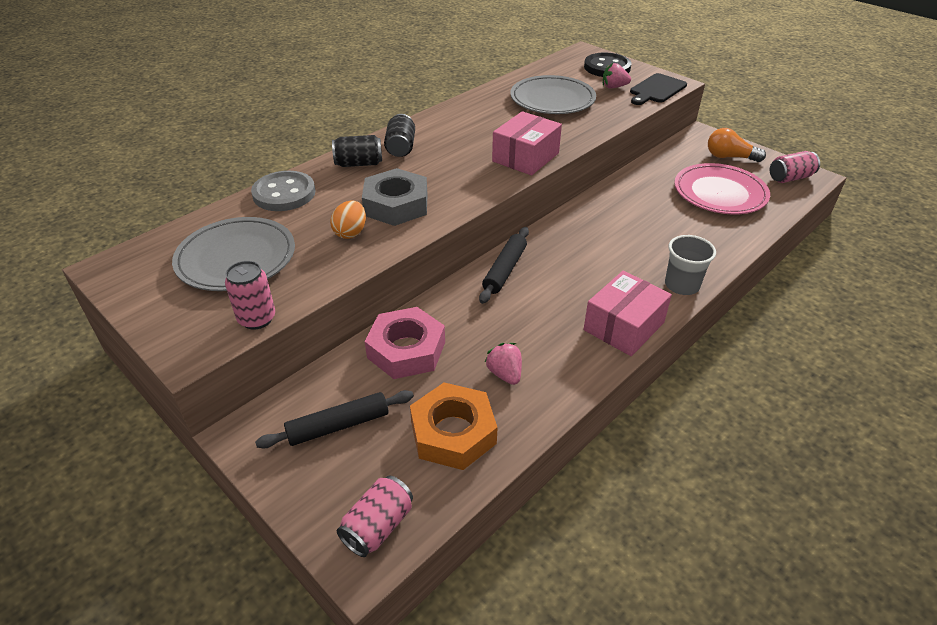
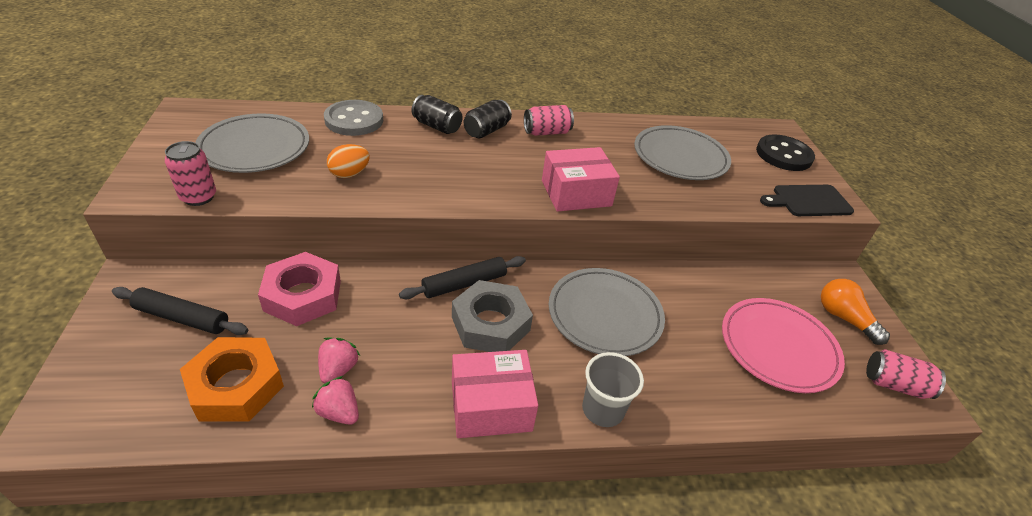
camera: 35 degrees right, 0 degrees up
(378, 526) = (92, 413): pink can -> pink can (546, 132)
(396, 205) = (413, 172): grey nut -> grey nut (490, 323)
(612, 234) = (604, 315): none -> grey plate
(614, 87) = (763, 176): pink strawberry -> pink strawberry (339, 412)

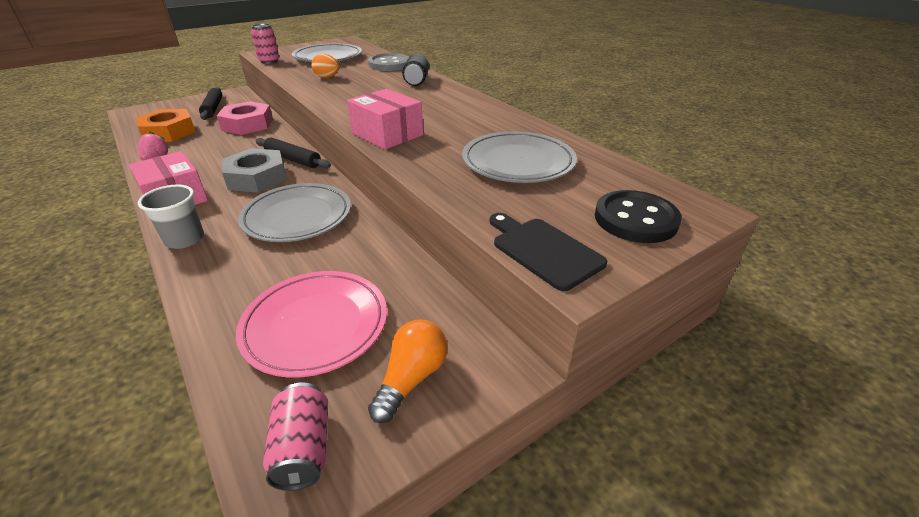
camera: 65 degrees right, 5 degrees down
(338, 369) = (190, 149): pink strawberry -> none
(486, 131) = (434, 92): black can -> none
(546, 132) = (466, 108): pink can -> none

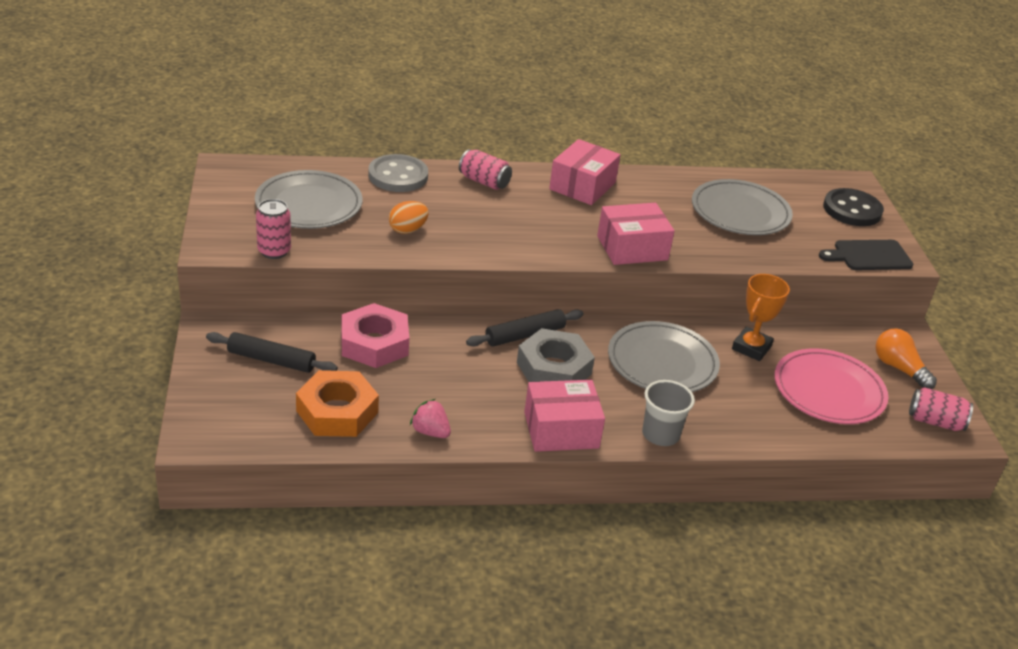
camera: 65 degrees left, 0 degrees up
(360, 256) = (751, 347): none -> orange trophy
(416, 81) = (484, 182): black can -> pink can
(458, 103) = (582, 186): none -> pink box

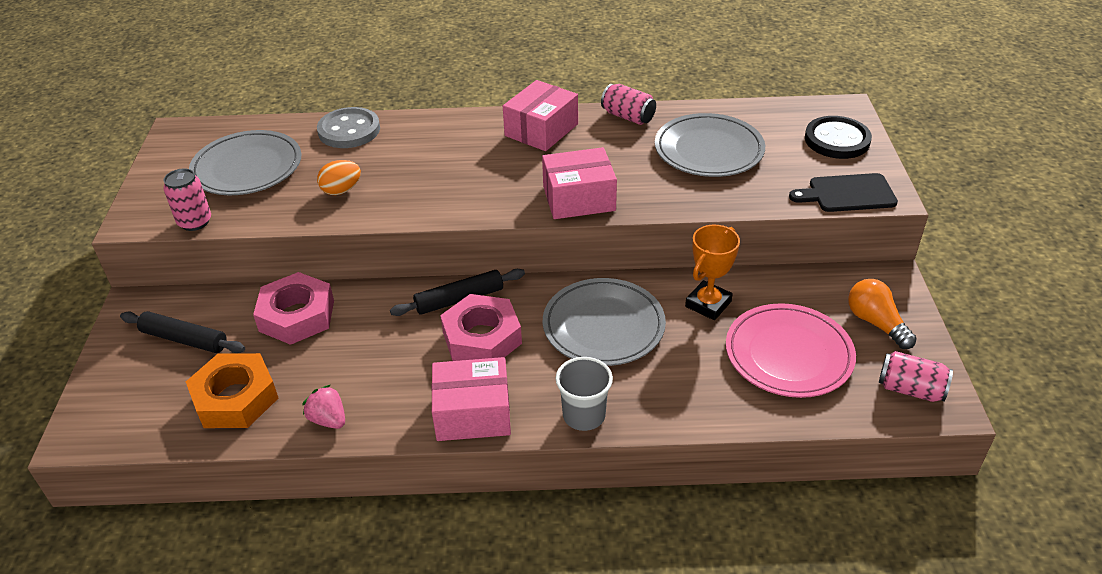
camera: 10 degrees right, 5 degrees up
(484, 182) = (437, 131): pink can -> pink can (628, 116)
(554, 368) = (482, 338): grey nut -> pink nut

